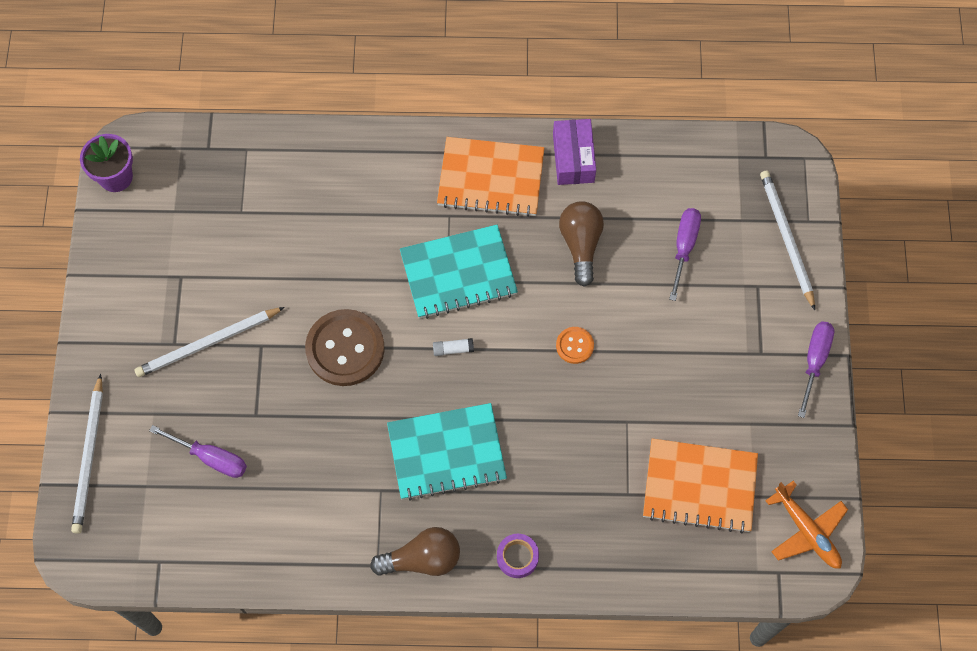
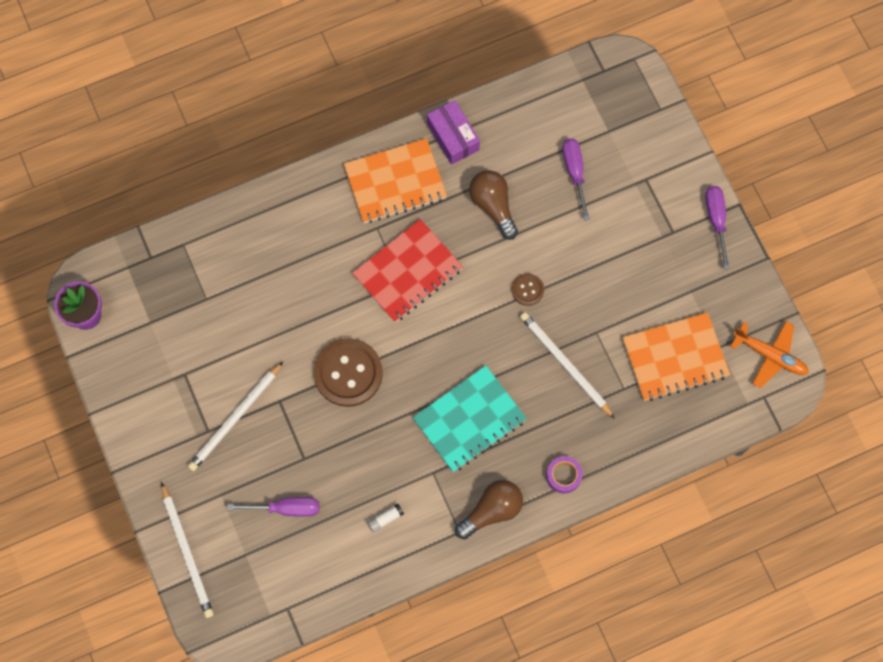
camera: 25 degrees left, 5 degrees up
(453, 349) = (434, 335): white glue stick -> white glue stick (385, 519)
(458, 273) = (407, 272): turquoise notebook -> red notebook
(574, 346) = (527, 290): orange button -> brown button
(786, 238) = (650, 131): white pencil -> white pencil (565, 364)

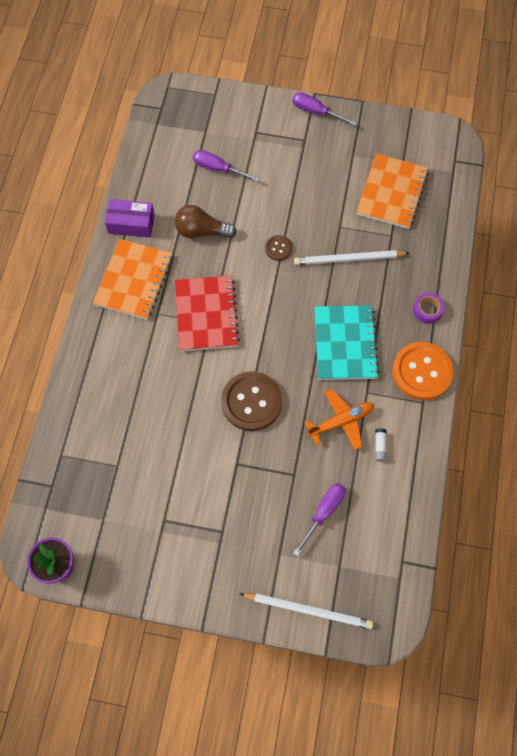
camera: 55 degrees left, 5 degrees down
(235, 418) = (227, 504): white pencil -> none
(491, 511) = (422, 372): brown light bulb -> orange button
(769, 355) = (429, 140): orange plane -> orange plane (340, 421)

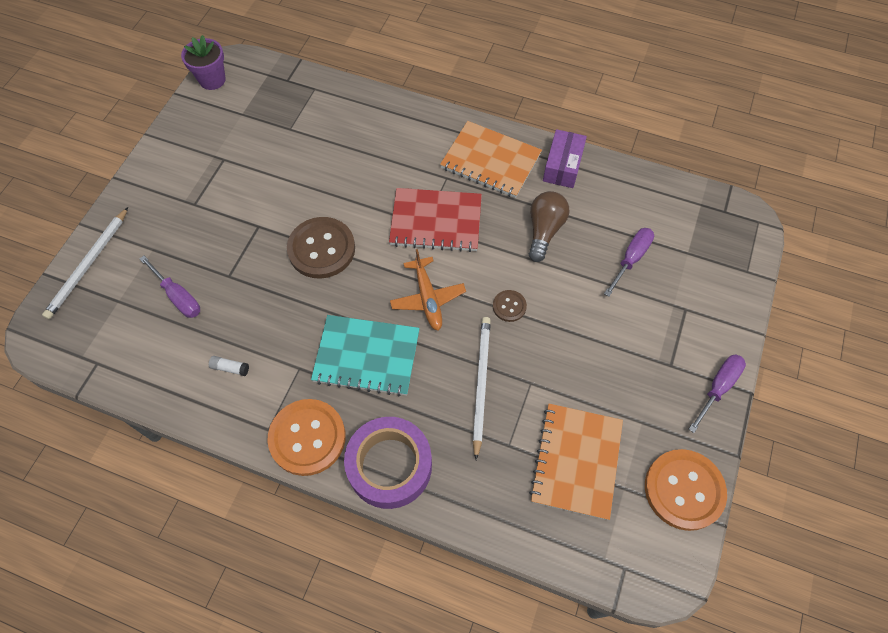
camera: 100 degrees right, 5 degrees down
(340, 421) = (272, 333): orange plane -> orange plane (427, 298)
(392, 193) = (576, 461): orange notebook -> orange notebook turned 75 degrees clockwise
(394, 130) = (684, 490): none -> orange button
(427, 310) = (389, 466): purple tape -> purple tape, size x2.15

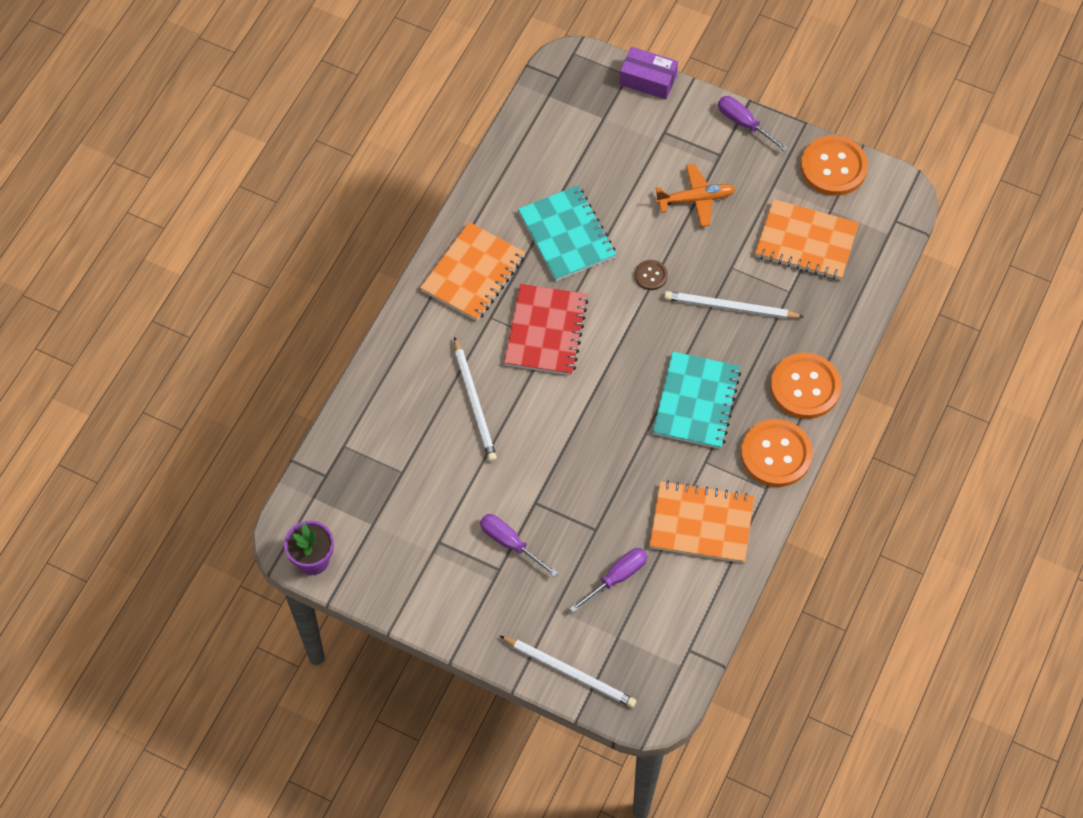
camera: 85 degrees left, 0 degrees up
(230, 368) = (701, 523): white glue stick -> orange notebook
(321, 249) = (570, 440): brown button -> none
(358, 173) = (474, 402): none -> white pencil
(389, 466) = (805, 387): purple tape -> orange button
(427, 298) = (636, 345): orange plane -> orange plane (695, 199)
(544, 231) = (567, 235): brown light bulb -> turquoise notebook
(562, 166) = (487, 207): purple box -> purple box (648, 80)
(631, 259) = (606, 166): purple screwdriver -> purple screwdriver (510, 543)

